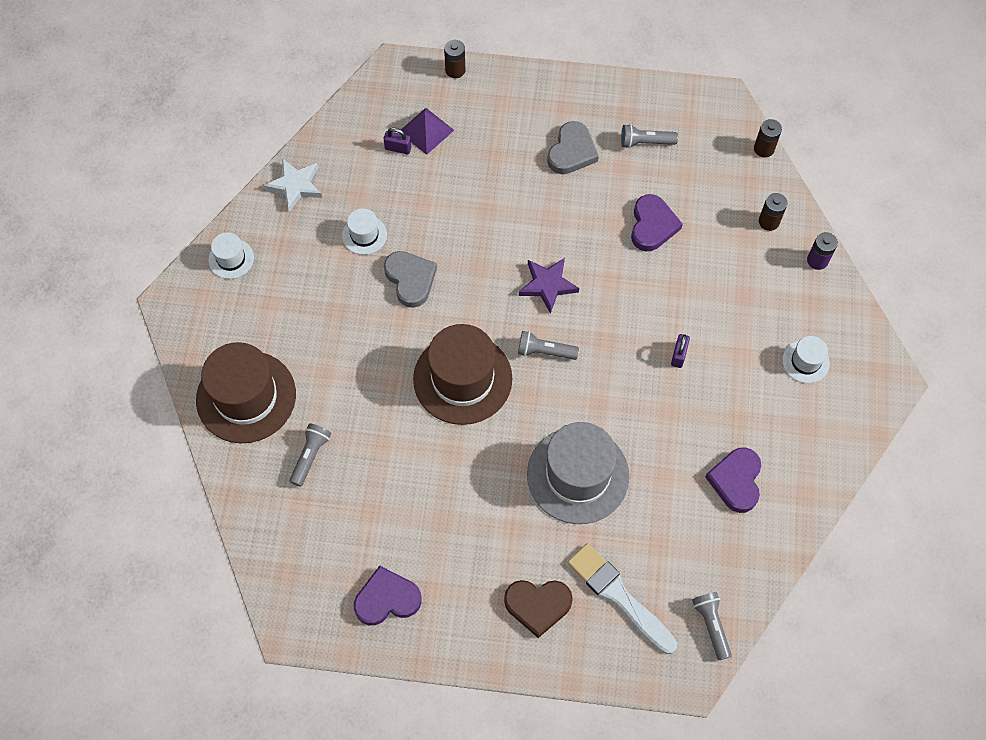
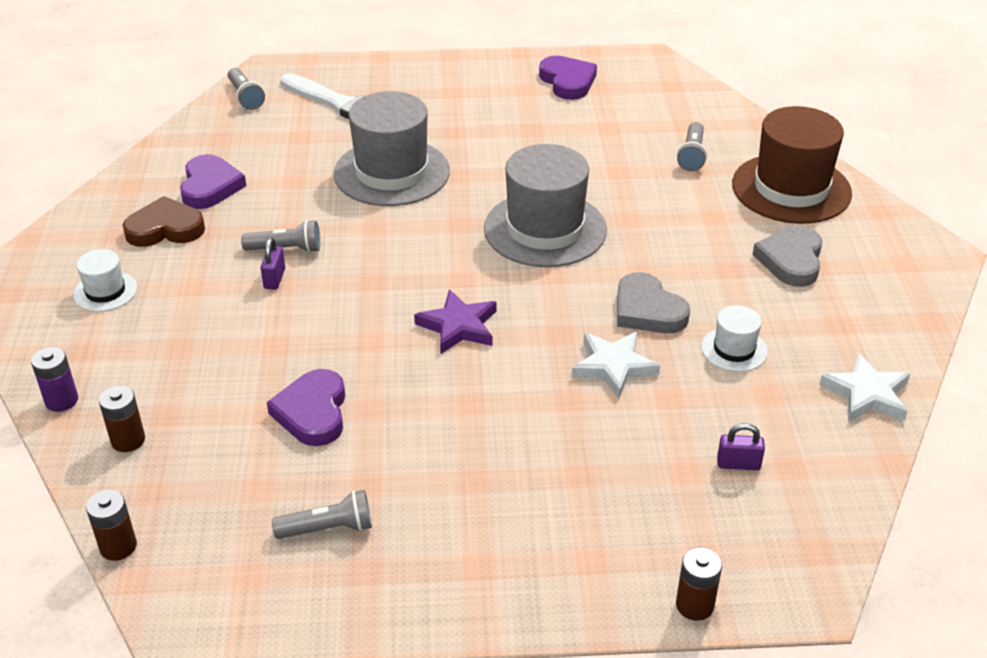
camera: 170 degrees right, 25 degrees down
(231, 259) = (898, 303): white hat -> none
(387, 599) = (568, 81): purple heart -> purple heart turned 90 degrees counterclockwise
(426, 131) = (704, 496): purple pyramid -> none
(450, 233) = (613, 366): none -> white star
(462, 379) = (545, 229): brown hat -> grey hat
(538, 605) = (419, 91): brown heart -> brown heart (165, 228)
(544, 351) = (449, 263): grey flashlight -> grey flashlight (286, 249)
(572, 152) = (452, 497): grey heart -> grey heart (791, 260)

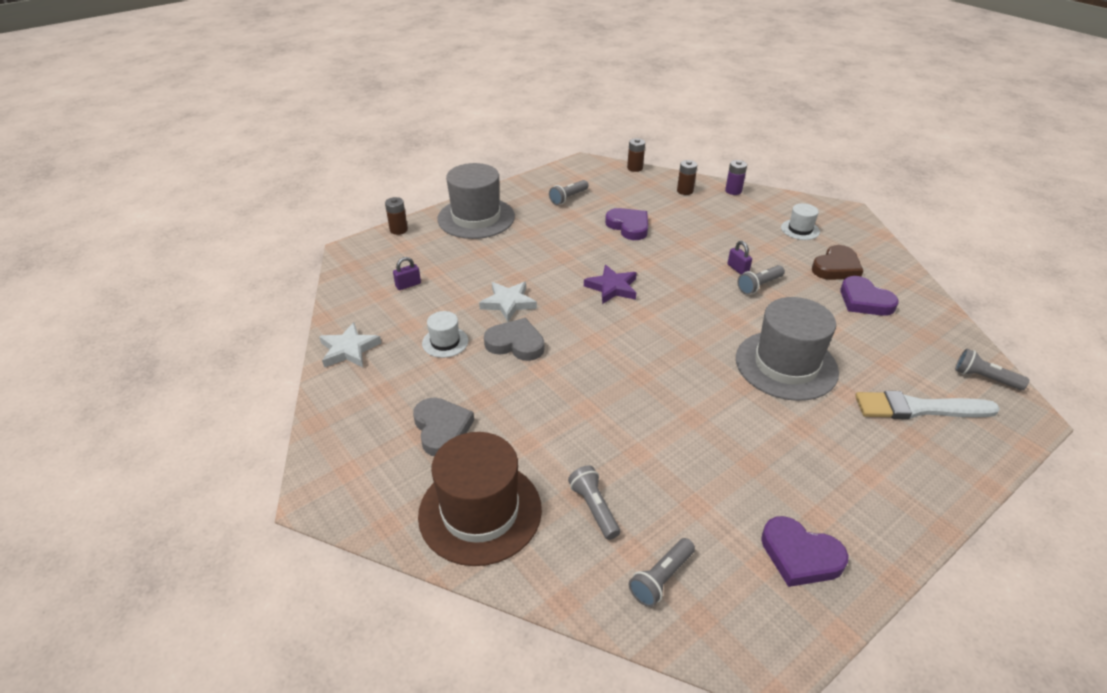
camera: 145 degrees right, 0 degrees up
(545, 229) = (634, 370): grey hat -> grey hat (476, 218)
(679, 107) = (661, 579): none -> grey flashlight

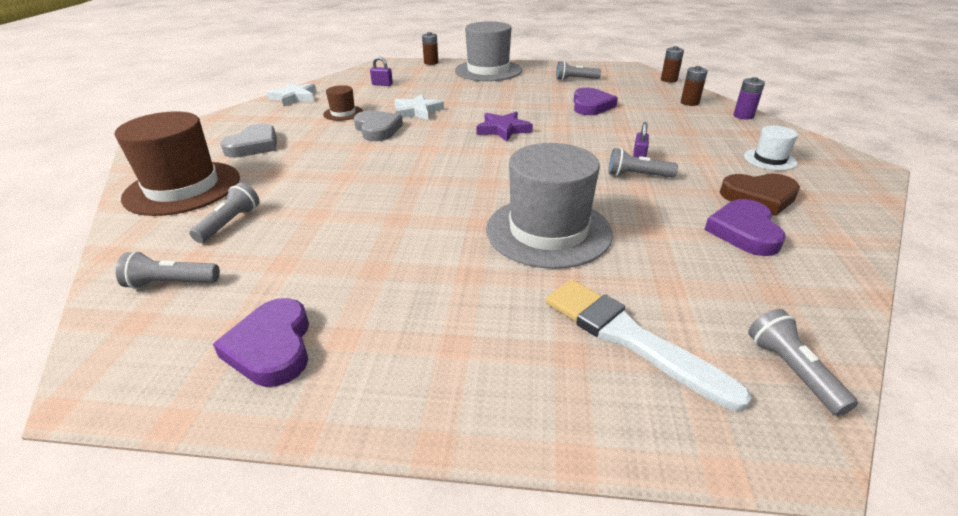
camera: 45 degrees right, 5 degrees down
(445, 342) = (343, 113): white hat -> brown hat

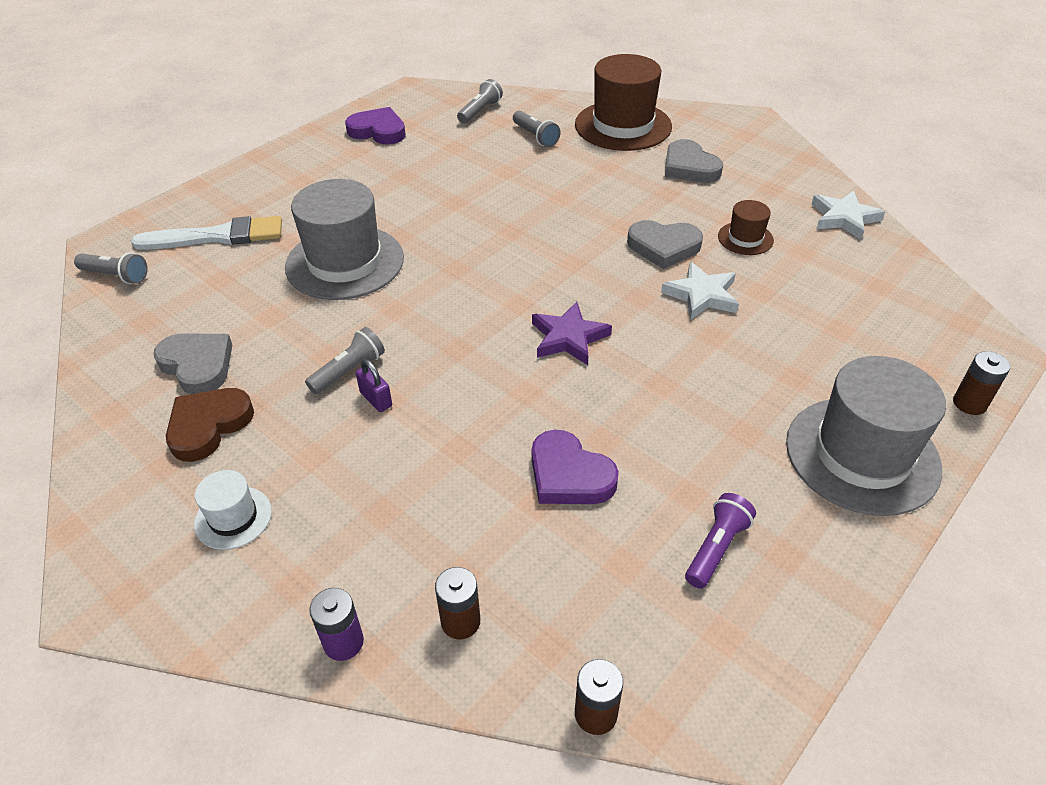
camera: 125 degrees right, 10 degrees up
(382, 84) = (854, 303): purple padlock -> none
(575, 79) = (716, 548): grey flashlight -> purple flashlight
(744, 232) = (198, 365): purple heart -> grey heart

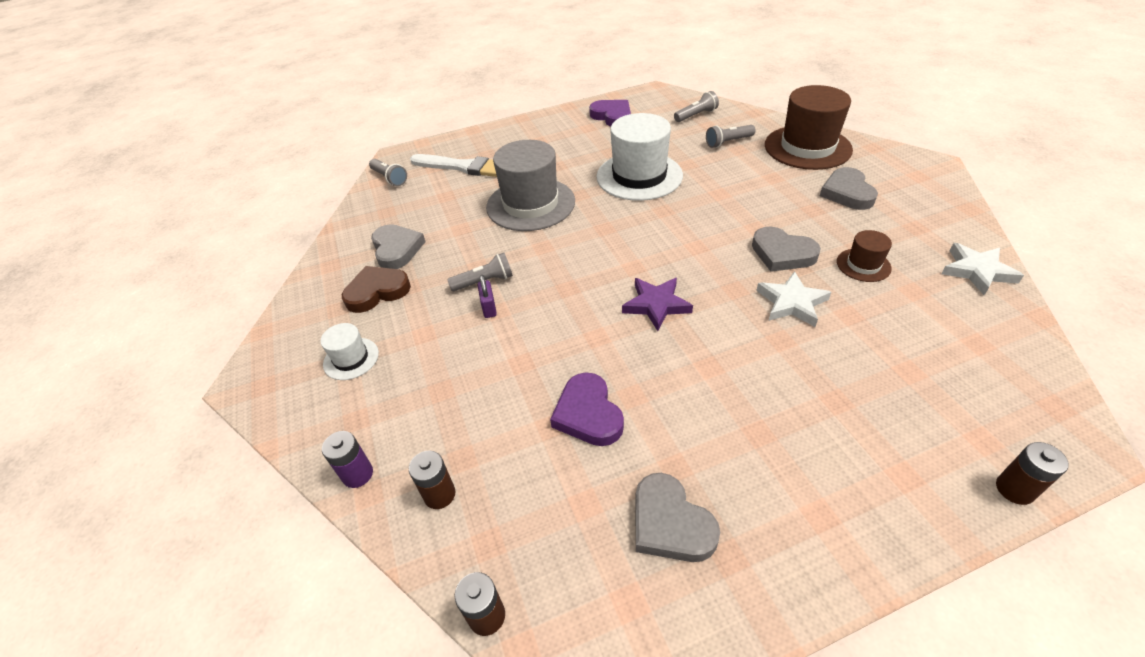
camera: 30 degrees right, 0 degrees up
(458, 197) = (639, 176): none -> white hat
(535, 137) = (728, 142): grey flashlight -> grey flashlight turned 75 degrees clockwise
(716, 548) = (670, 523): purple flashlight -> grey heart
(862, 455) = (862, 495): grey hat -> none

